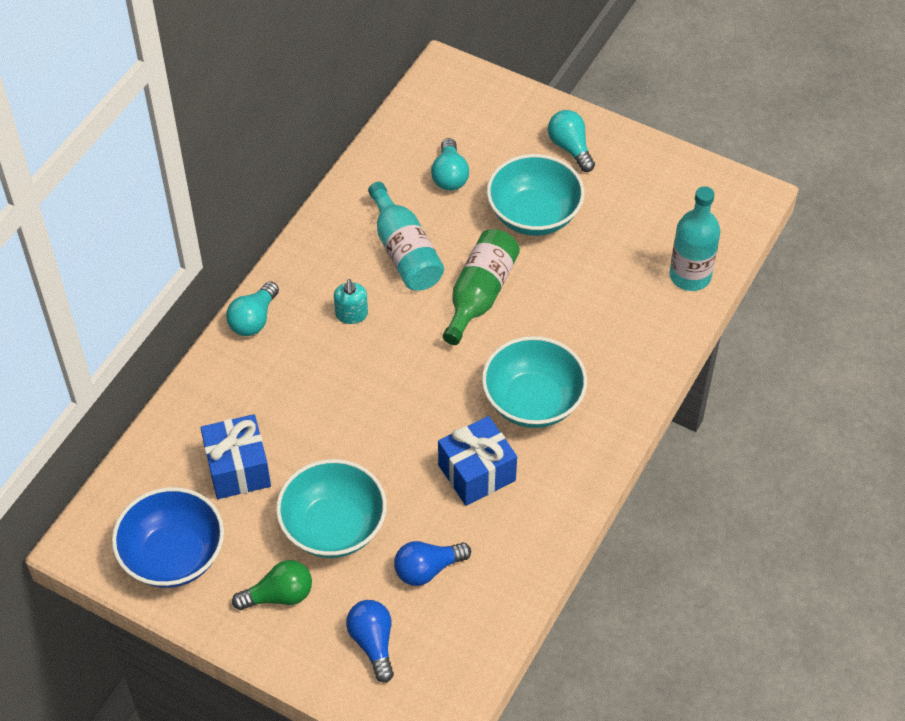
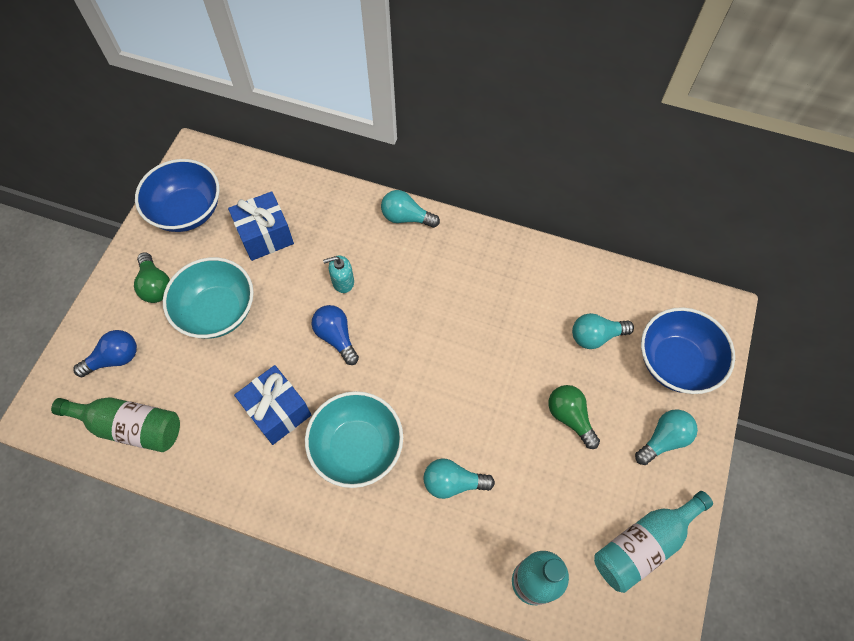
camera: 80 degrees right, 10 degrees up
(351, 314) = (424, 285): turquoise soap dispenser -> turquoise soap dispenser (343, 282)
(405, 252) = (499, 314): turquoise bottle -> turquoise bottle (643, 544)
(427, 569) = (182, 387): blue light bulb -> blue light bulb (336, 337)
(480, 294) = (467, 383): green bottle -> green bottle (130, 426)
(492, 119) = (676, 362): none -> blue bowl
(534, 215) = (570, 417): turquoise bowl -> green light bulb
(585, 323) = (453, 482): none -> turquoise light bulb

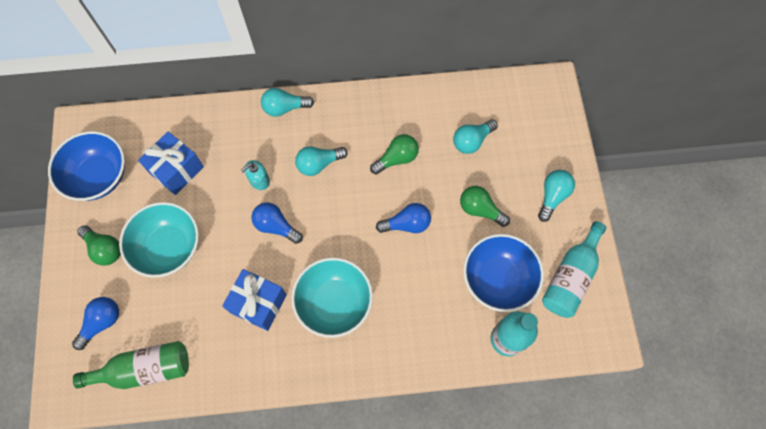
camera: 25 degrees left, 5 degrees up
(453, 482) = (418, 296): turquoise light bulb -> turquoise light bulb (319, 164)
(478, 397) = (407, 224): none -> blue light bulb
(501, 320) = (397, 158): none -> green light bulb
(676, 362) = (537, 136): blue bowl -> blue bowl (498, 279)

